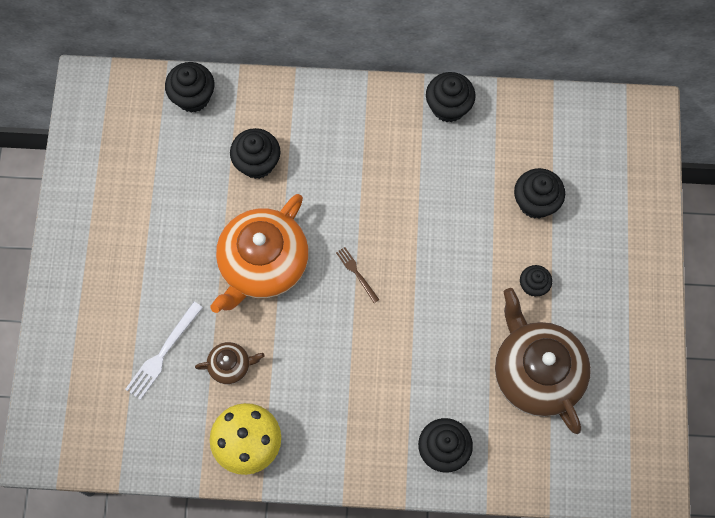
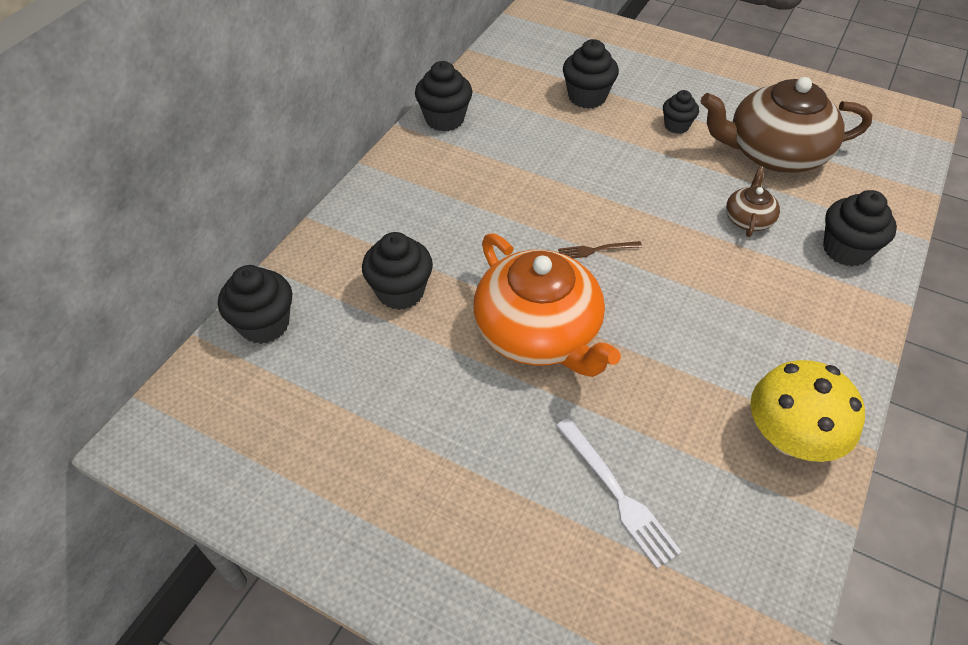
camera: 65 degrees left, 20 degrees down
(230, 365) = (668, 417): brown teapot -> brown teapot (748, 219)

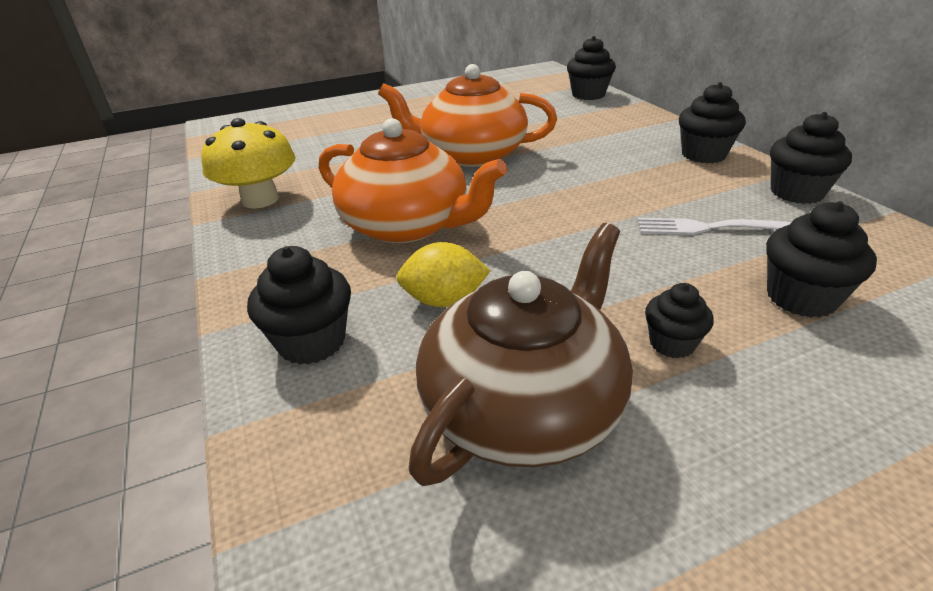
camera: 130 degrees right, 15 degrees down
(400, 292) = (568, 127): black cupcake -> black cupcake (703, 155)
(597, 250) = (517, 200): brown fork -> none
(617, 493) = (340, 141): white fork -> white fork (714, 228)
(701, 291) = (408, 225): none -> orange teapot
(748, 219) = (444, 300): brown teapot -> yellow lemon

